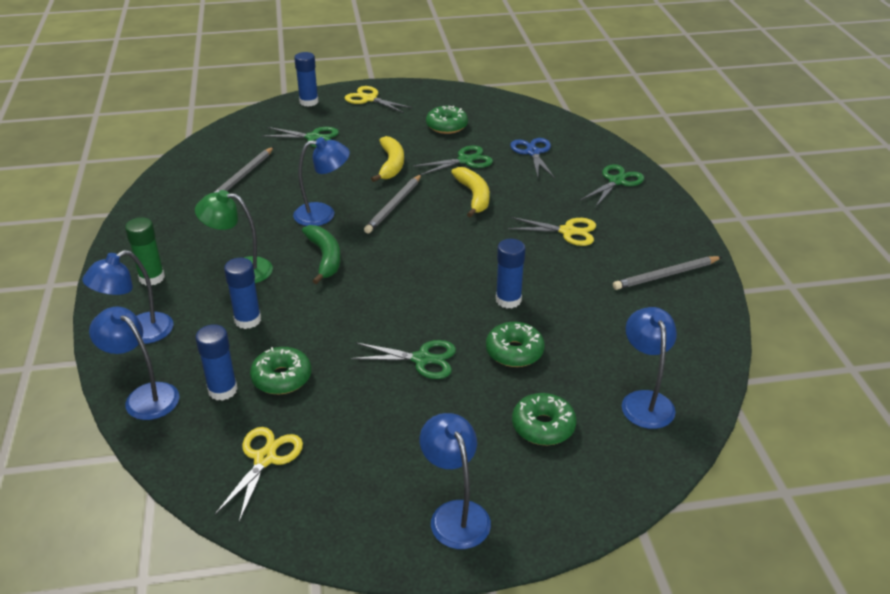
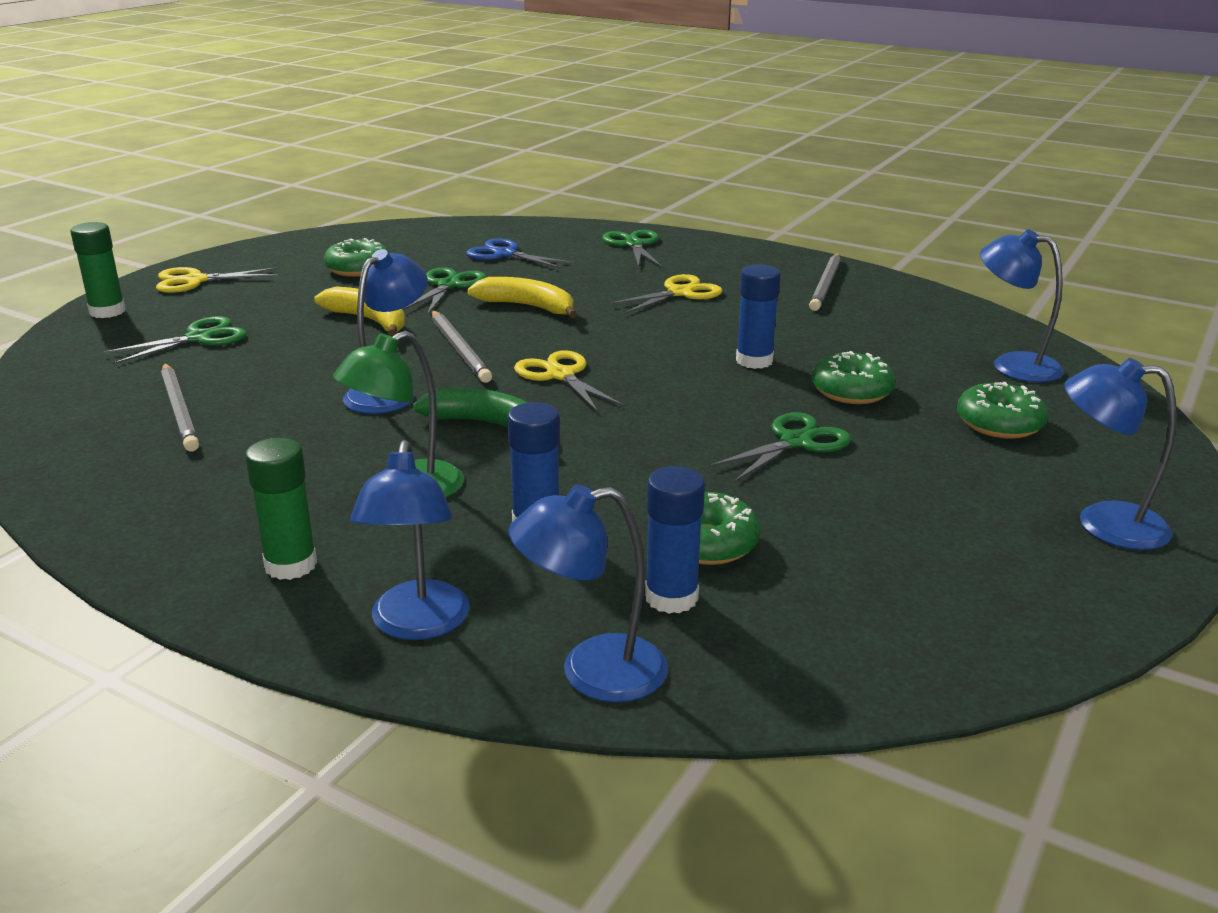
camera: 50 degrees left, 10 degrees down
(265, 458) = (868, 615): yellow scissors -> yellow scissors (560, 375)
(309, 102) = (107, 311): blue glue stick -> green glue stick

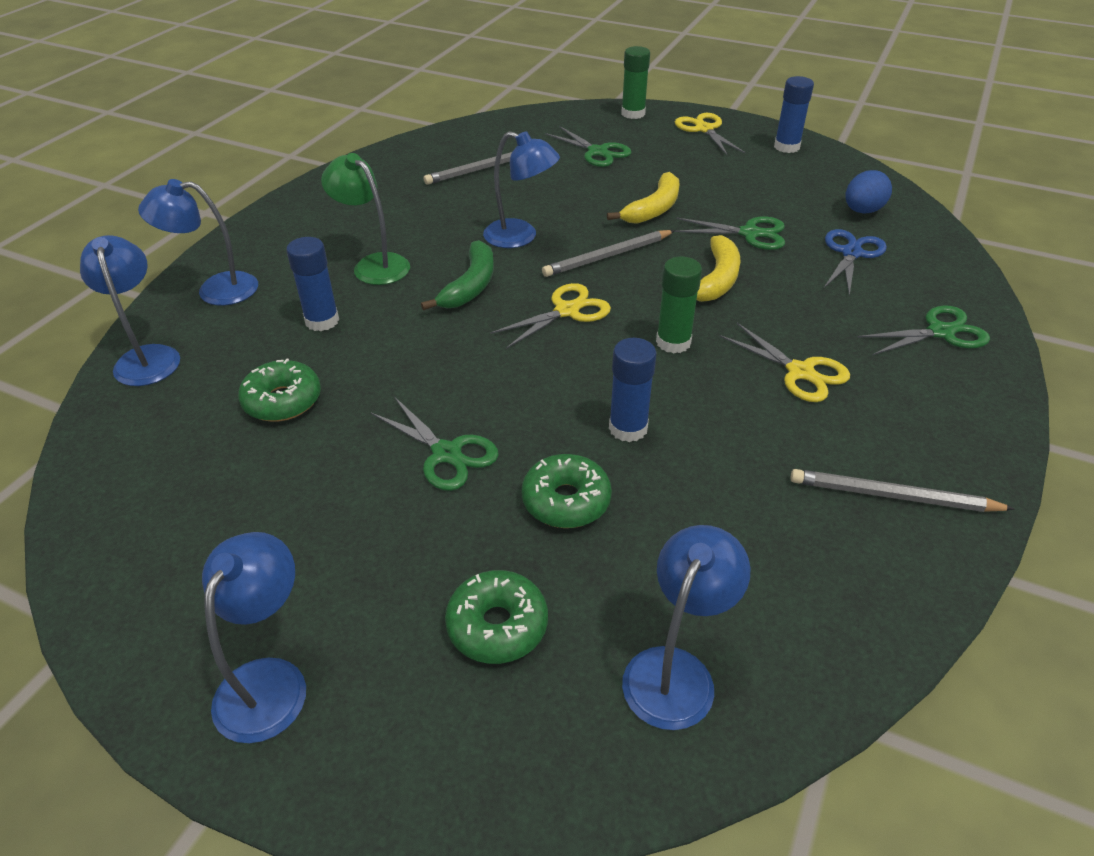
camera: 85 degrees right, 15 degrees up
(291, 565) = (288, 239): green glue stick -> green glue stick (673, 342)
(358, 269) = (767, 186): green donut -> none
(433, 241) = (862, 211): none -> blue egg
(671, 597) = (216, 386): blue glue stick -> blue glue stick (786, 147)

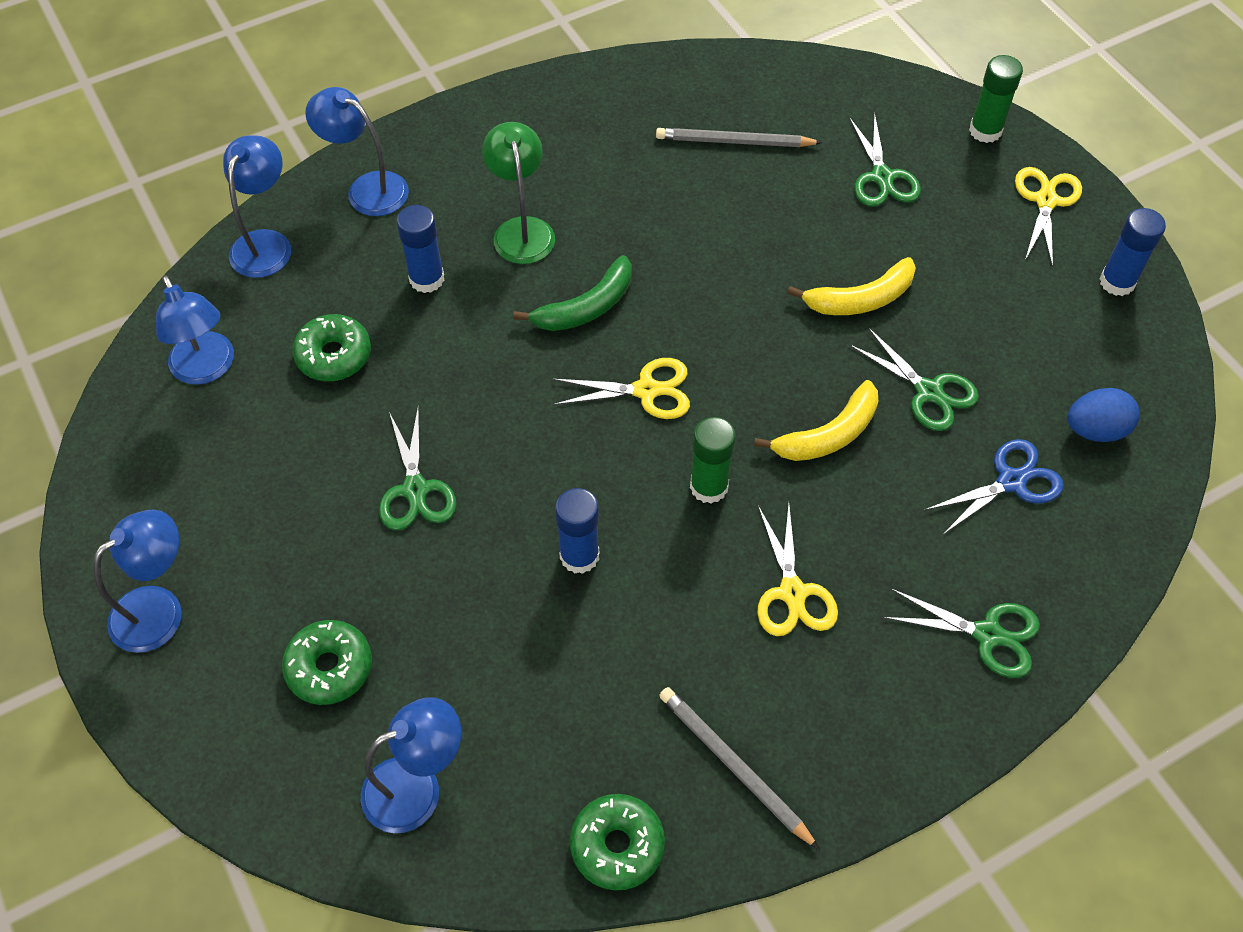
camera: 35 degrees right, 15 degrees up
(520, 237) = (687, 266): blue lamp -> blue lamp (207, 369)
(566, 501) = (467, 594): green donut -> green donut (617, 845)
(608, 256) = (749, 341): grey pencil -> none

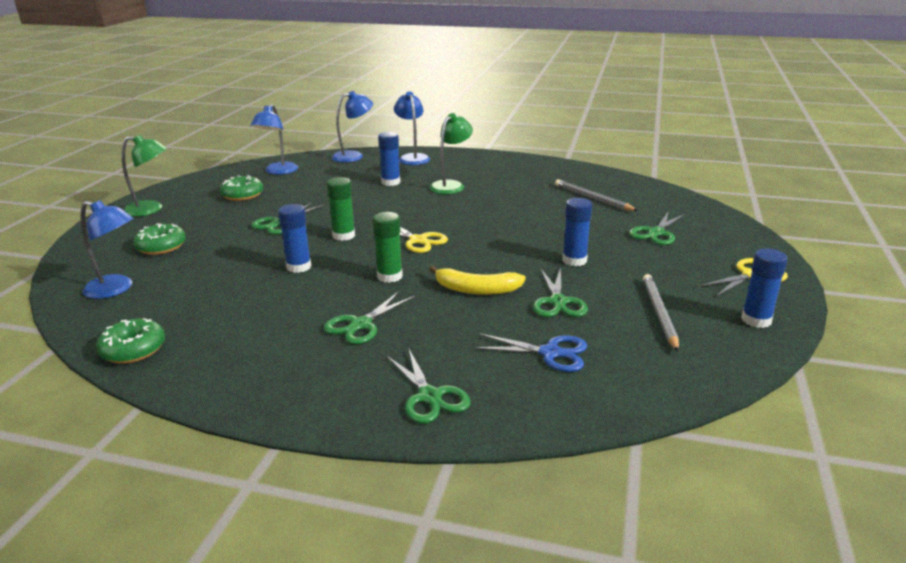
camera: 45 degrees right, 30 degrees down
(159, 609) = (151, 209): blue lamp -> green lamp
(334, 355) = (322, 185): green donut -> green donut (242, 195)
(586, 307) = (437, 211): green banana -> none
(734, 766) = (223, 359): grey pencil -> grey pencil (659, 313)
(792, 593) = (361, 325): yellow scissors -> green scissors
(860, 299) = (574, 260): yellow banana -> blue glue stick
(985, 131) = (749, 242): green glue stick -> green glue stick (343, 236)
(1095, 430) = (642, 363): blue egg -> none

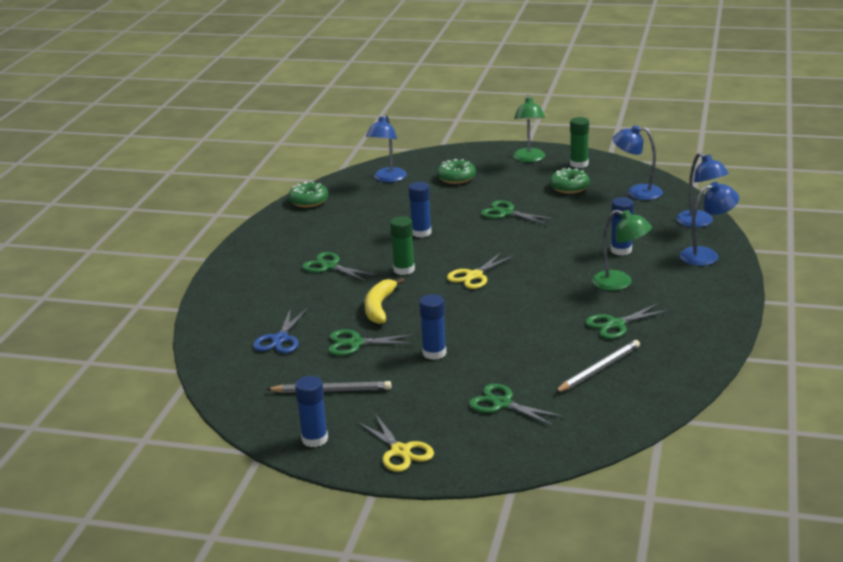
camera: 90 degrees right, 0 degrees up
(343, 236) = (482, 242): green glue stick -> green glue stick (579, 164)
(430, 396) = (238, 297): green scissors -> green scissors (616, 324)

